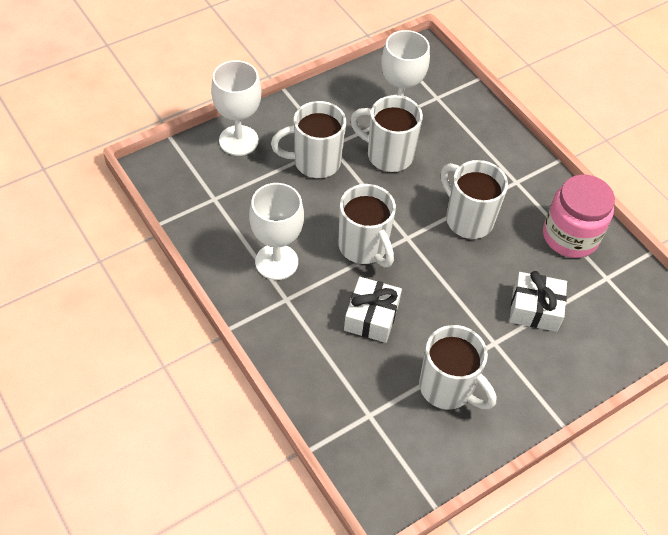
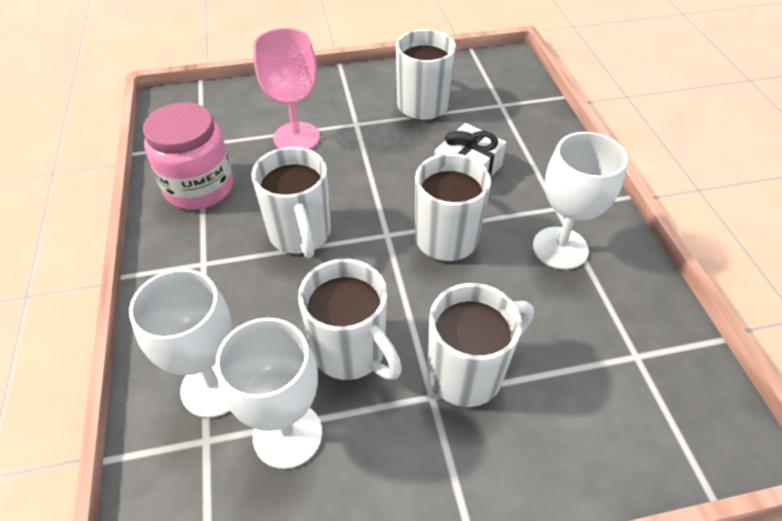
camera: 155 degrees left, 5 degrees down
(238, 140) = (586, 453): white goblet -> white goblet (214, 387)
(315, 162) = (468, 372): white mug -> white mug turned 45 degrees counterclockwise
(535, 309) = (296, 137): white gift -> pink goblet

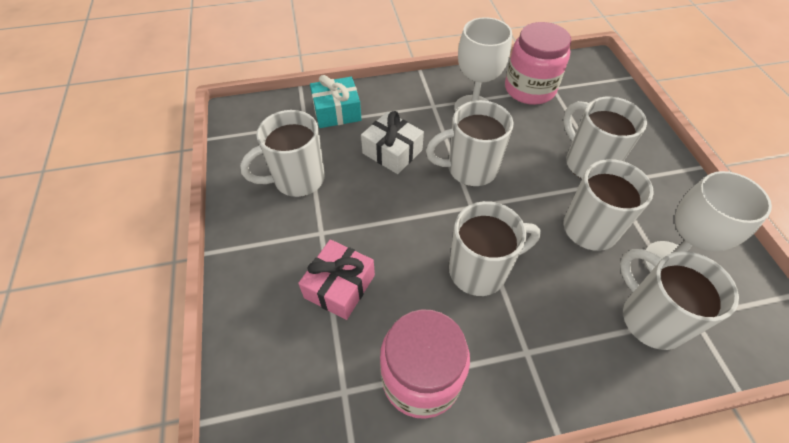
camera: 90 degrees left, 5 degrees up
(214, 387) = (650, 318): white goblet -> white mug
(296, 137) = (339, 286): pink goblet -> pink gift
(526, 125) = (337, 111): none -> turquoise gift
(623, 321) = (529, 89): none -> pink jar

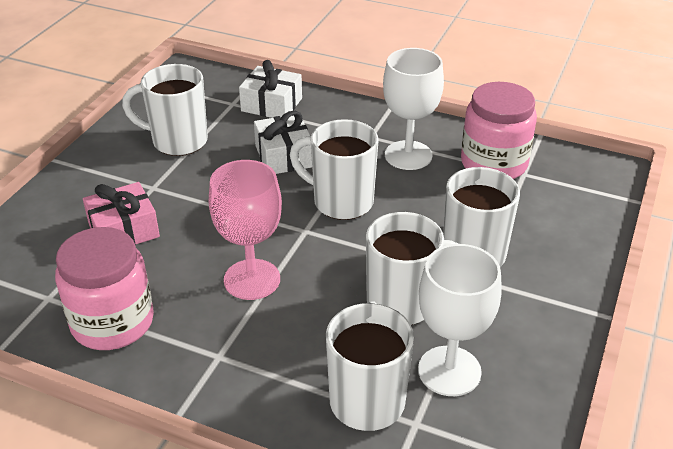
camera: 35 degrees right, 15 degrees down
(337, 111) = (271, 104): turquoise gift -> white gift
(480, 270) = (252, 279): white mug -> pink goblet

